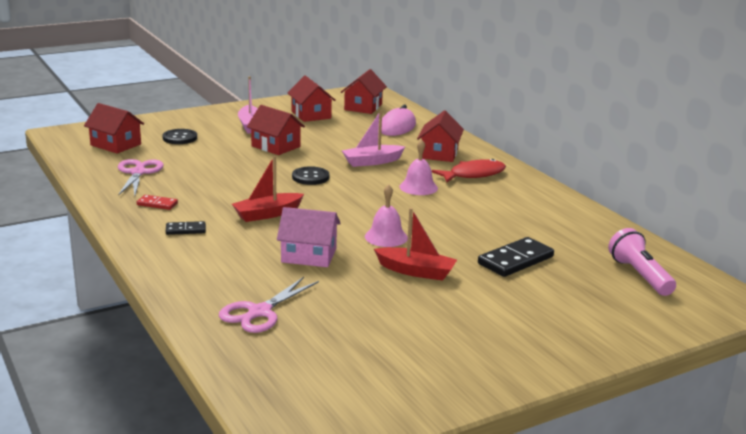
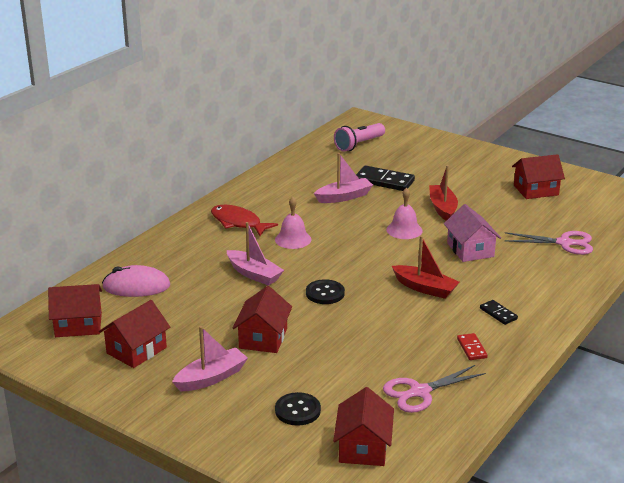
camera: 115 degrees left, 5 degrees up
(439, 154) = (199, 247): red house -> red house (536, 190)
(490, 229) = (344, 197): none -> pink boat

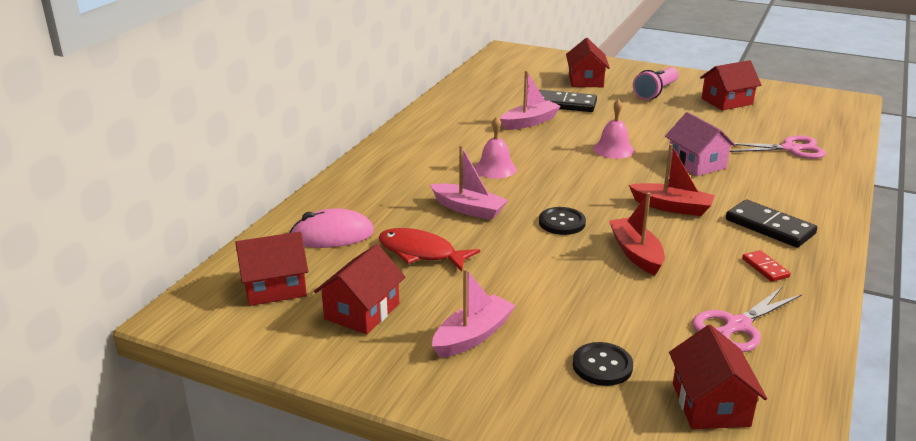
camera: 10 degrees left, 0 degrees up
(238, 223) = (424, 156): red fish -> red fish (421, 253)
(263, 338) = (514, 280): red house -> red house (586, 80)
(359, 145) = (518, 72): pink flashlight -> pink flashlight (656, 92)
(442, 208) = (641, 125): red boat -> red boat (636, 253)
(498, 314) = (769, 227): black domino -> black domino, size x1.85

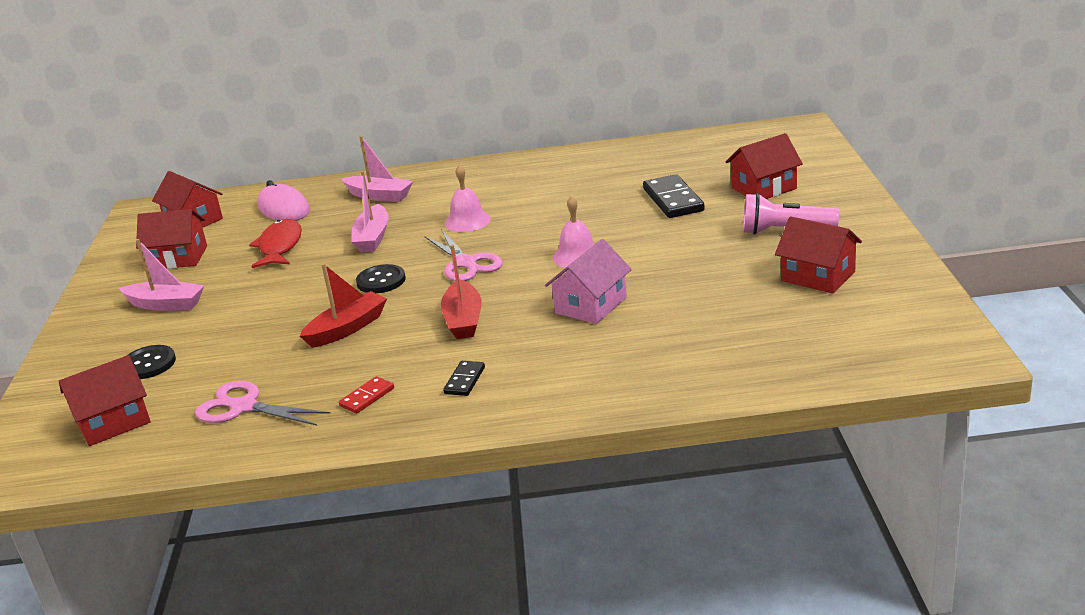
camera: 65 degrees right, 0 degrees up
(529, 122) = (599, 200): pink boat -> pink boat (379, 196)
(769, 227) = (465, 380): black domino -> black domino, size x0.54
(791, 149) = (706, 349): pink scissors -> pink scissors (466, 263)

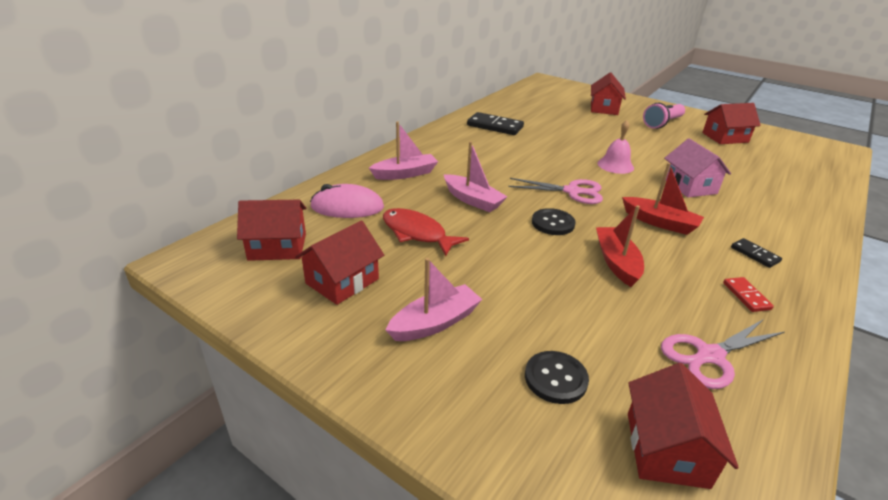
camera: 55 degrees left, 5 degrees up
(467, 221) = (507, 169): pink bell -> none
(673, 200) = (581, 124): black domino -> black domino (495, 126)

